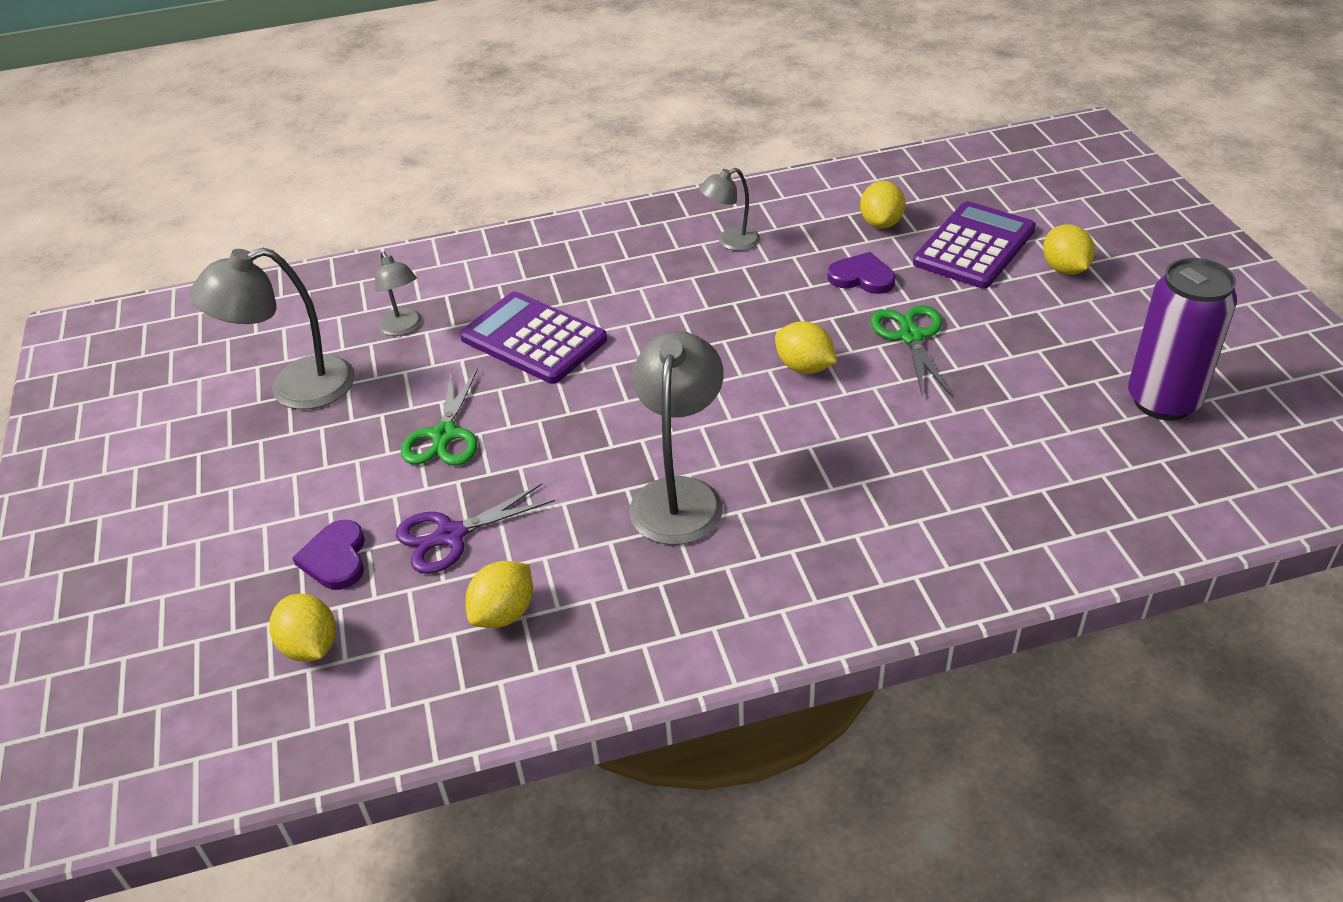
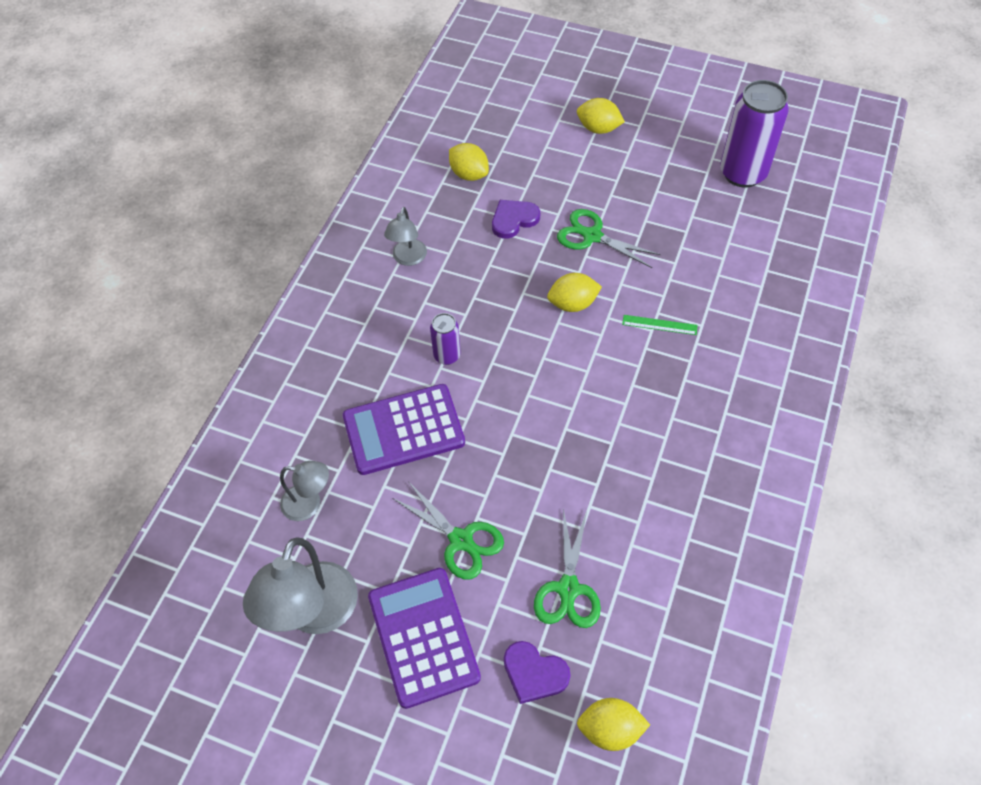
camera: 55 degrees left, 15 degrees up
(451, 535) = (568, 588): purple scissors -> green scissors
(504, 613) = (664, 595): yellow lemon -> none
(645, 321) = (447, 355): none -> purple can
(679, 495) = (634, 439): grey lamp -> none
(853, 441) = (659, 325): none -> green ruler
(974, 246) = (538, 150): purple calculator -> purple calculator (423, 637)

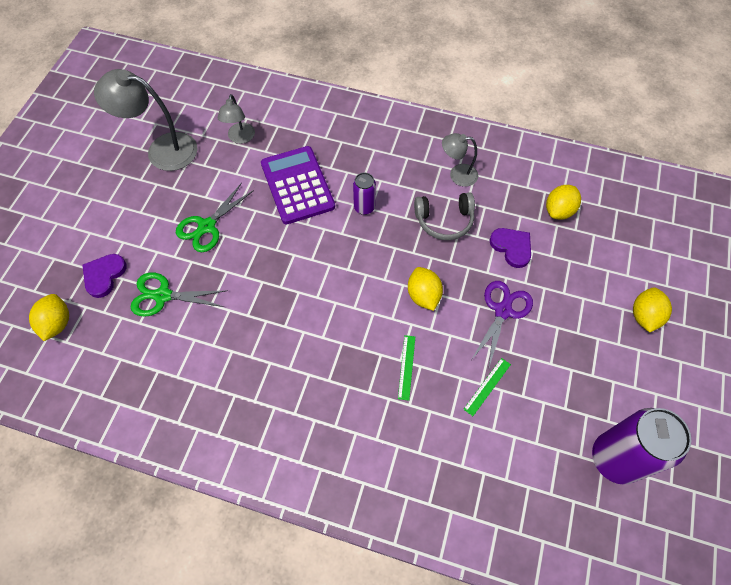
camera: 85 degrees right, 5 degrees up
(423, 637) = (139, 209): purple calculator -> none
(473, 276) = (444, 220): none -> grey headphones
(592, 236) = (503, 311): green scissors -> purple scissors
(678, 258) = (487, 386): none -> green ruler

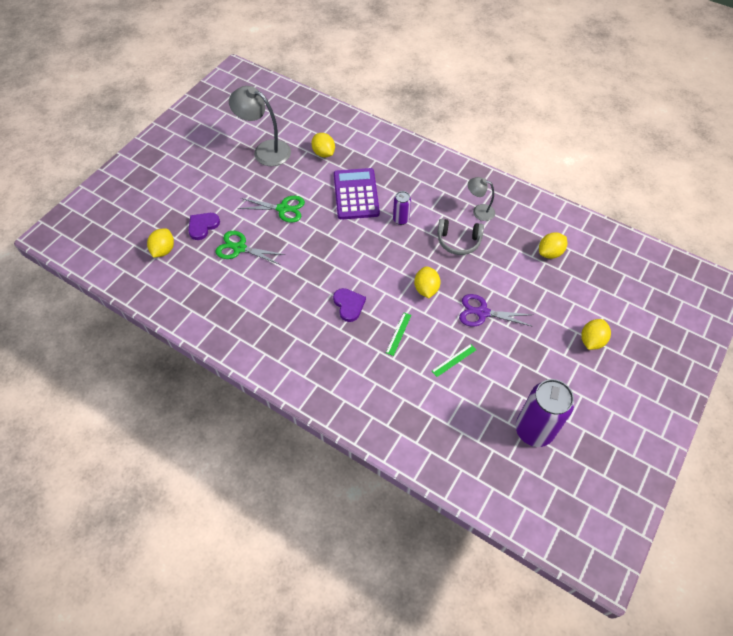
camera: 15 degrees right, 5 degrees down
(207, 226) = (283, 209): green scissors -> green scissors turned 135 degrees counterclockwise
(240, 138) = (323, 153): grey lamp -> yellow lemon
(503, 311) = (482, 312): purple scissors -> purple scissors turned 120 degrees counterclockwise
(512, 247) = (504, 270): purple heart -> purple heart (349, 305)

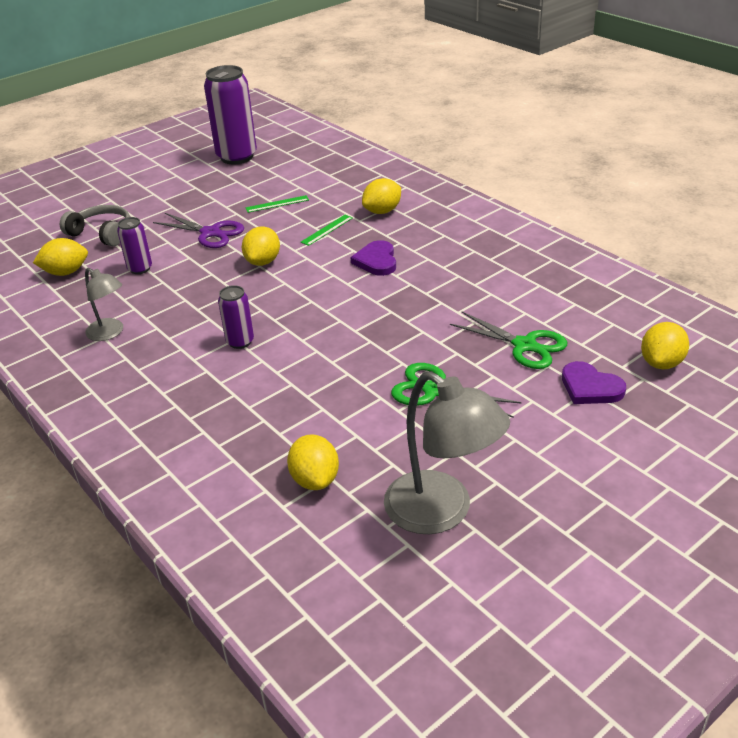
camera: 160 degrees left, 20 degrees down
(203, 226) = (590, 387): purple heart -> purple heart turned 75 degrees clockwise
(356, 194) = (291, 391): purple calculator -> none
(458, 241) = (175, 302): grey headphones -> grey headphones (102, 233)
(504, 266) = (140, 268): none -> purple can
(591, 341) = (112, 199): yellow lemon -> yellow lemon (382, 211)

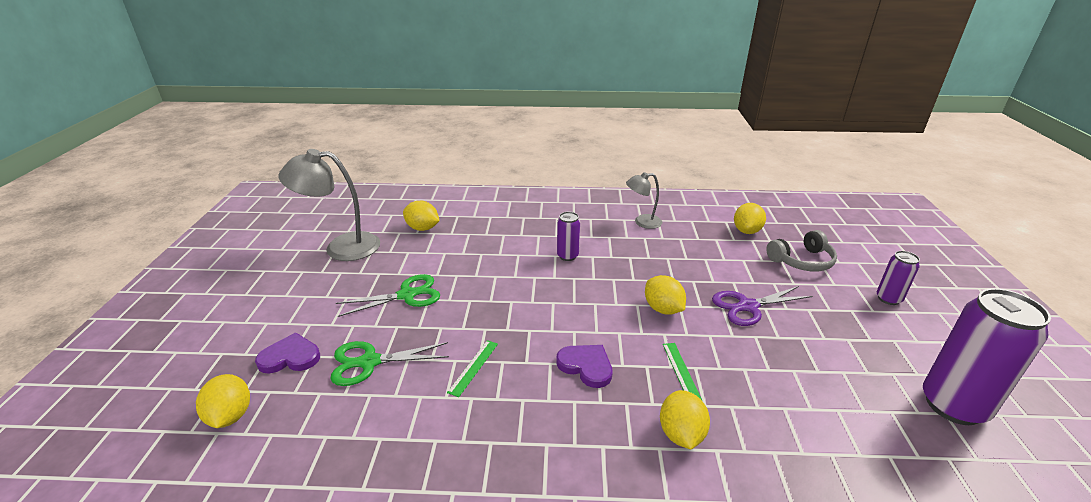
camera: 130 degrees right, 5 degrees down
(140, 268) = (718, 256): purple can -> purple can (888, 299)
(277, 204) = (776, 370): green ruler -> green ruler (473, 367)

